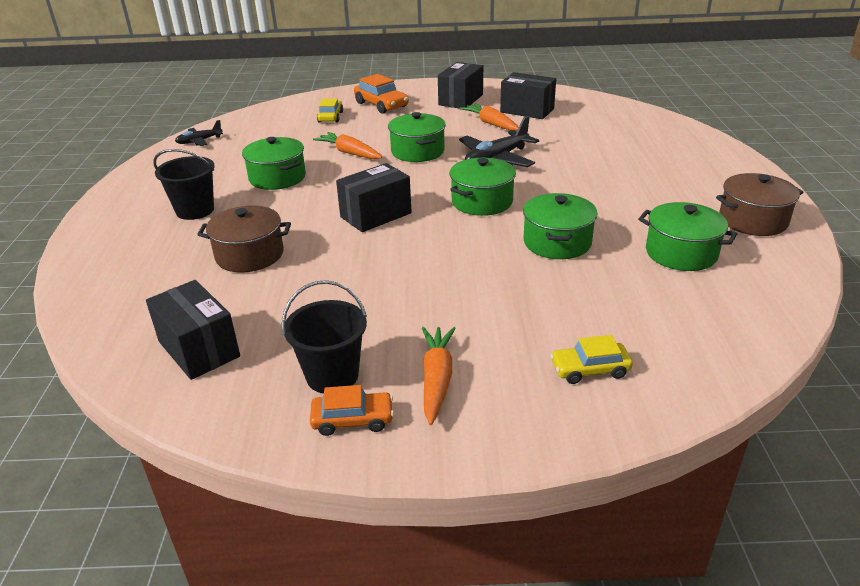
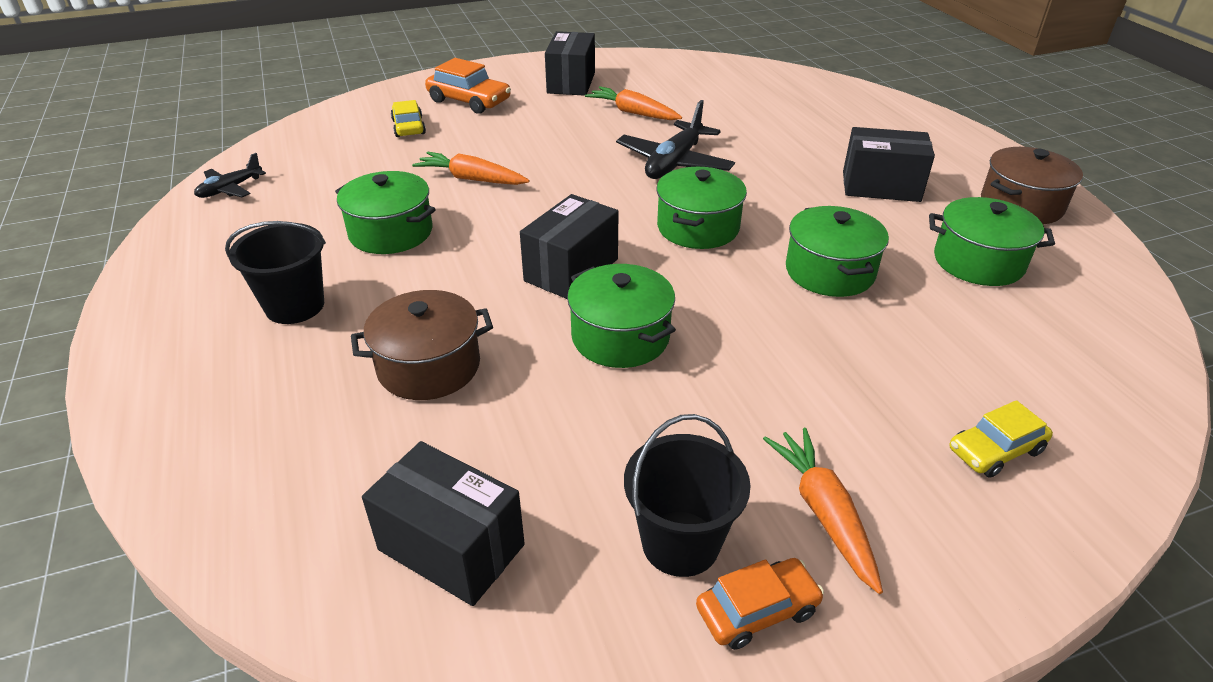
camera: 20 degrees left, 5 degrees up
(417, 151) = (564, 165): green pot -> green pot (620, 337)
(527, 110) = (665, 89): black box -> black box (881, 186)

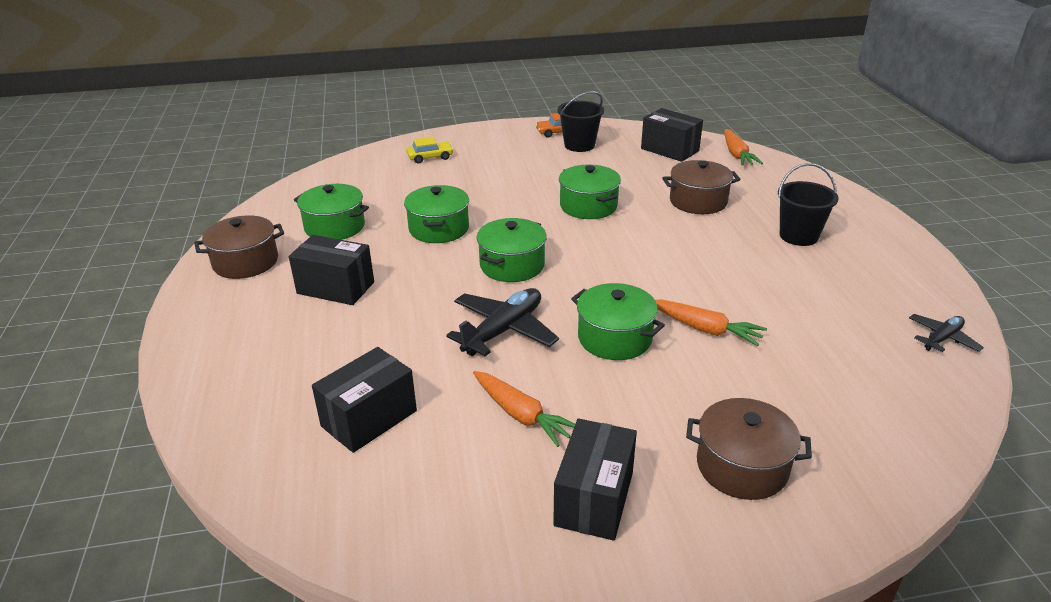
camera: 170 degrees left, 5 degrees down
(391, 232) = (759, 281): green pot -> green pot (614, 338)
(408, 127) = (804, 416): yellow car -> none
(469, 101) = (742, 466): orange car -> brown pot
(571, 270) = (614, 243): black box -> black box (369, 418)
(823, 512) = (519, 148): orange carrot -> orange carrot (737, 154)

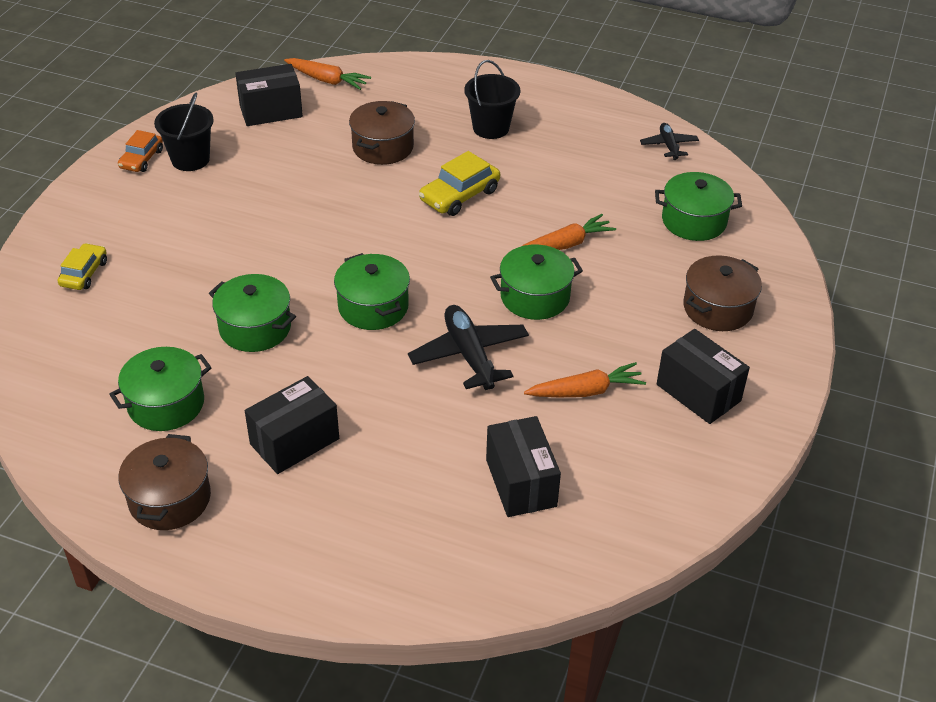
camera: 60 degrees left, 10 degrees up
(588, 206) = (319, 213): green pot -> green pot (694, 221)
(692, 253) = (459, 195): none -> yellow car

